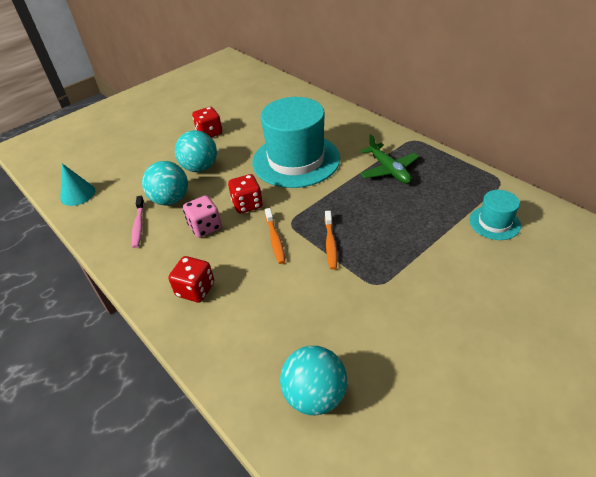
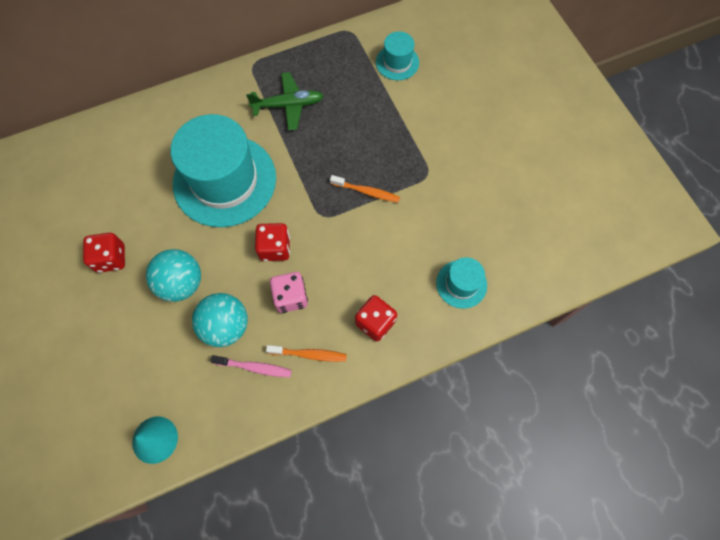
camera: 75 degrees left, 25 degrees up
(258, 350) = (461, 284): none -> turquoise hat
(275, 240) = (340, 236): orange toothbrush -> orange toothbrush (309, 354)
(314, 395) = (514, 255): turquoise ball -> none

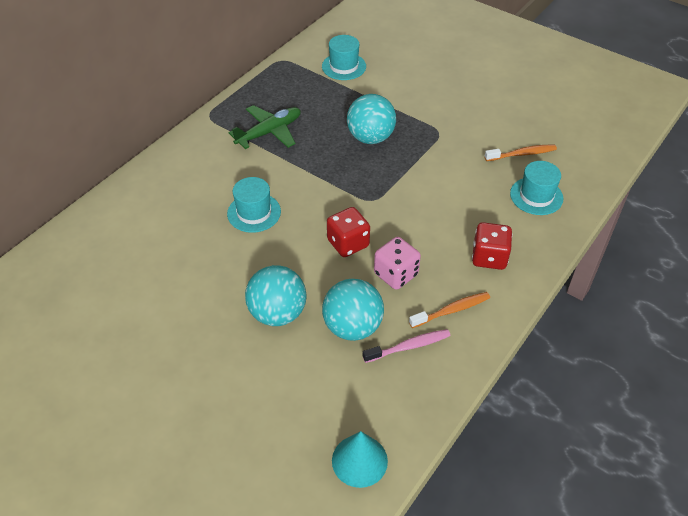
camera: 30 degrees left, 20 degrees down
(111, 258) = (184, 327): red dice -> none
(224, 180) = (254, 212): turquoise hat -> turquoise hat, size x0.46
(366, 151) = (370, 138): none -> turquoise ball
(367, 192) = (397, 166): orange toothbrush -> orange toothbrush (522, 154)

